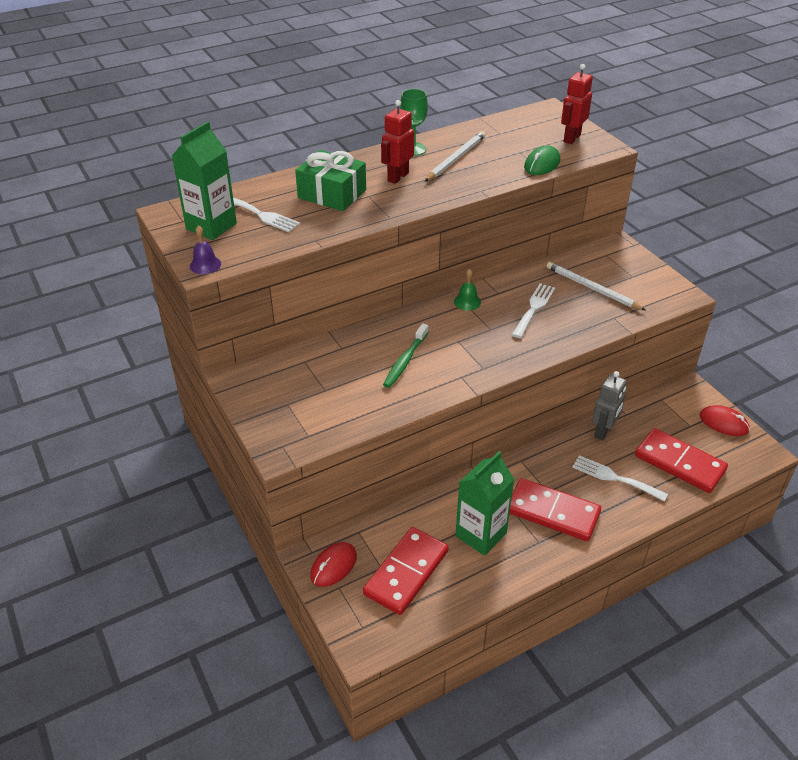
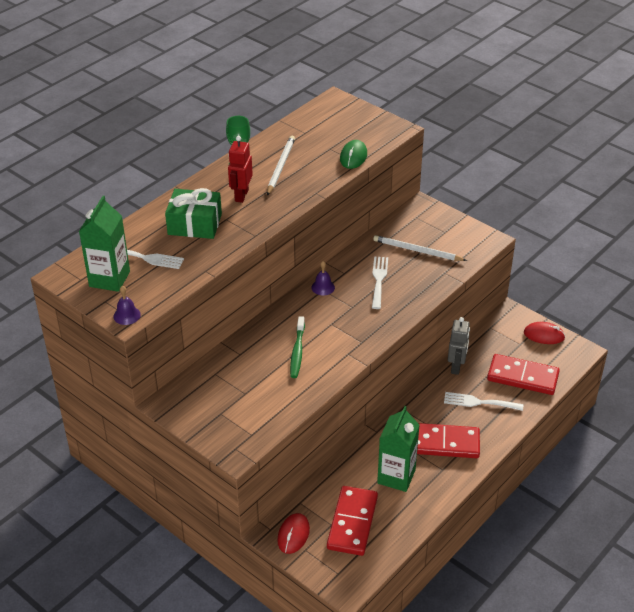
camera: 20 degrees left, 0 degrees up
(467, 302) = (323, 287): green bell -> purple bell
(571, 138) = (366, 126): red robot -> none

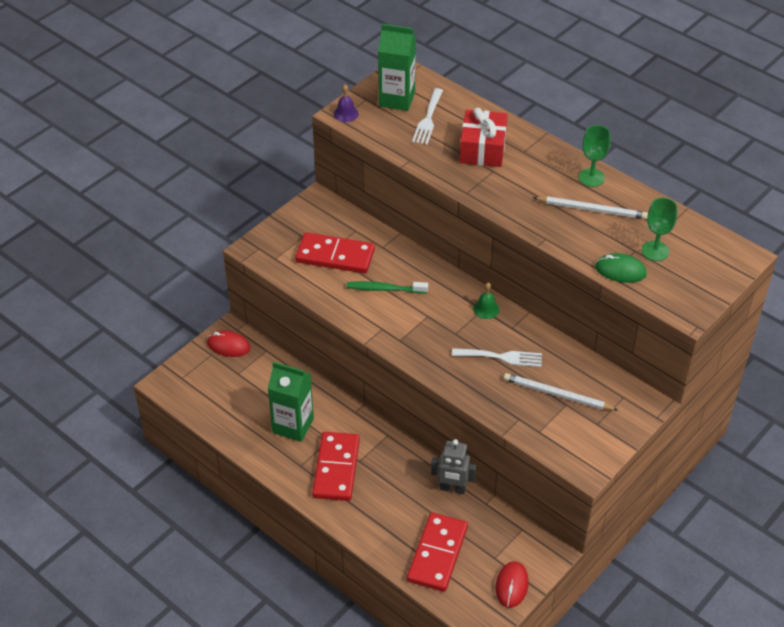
camera: 90 degrees right, 5 degrees up
(195, 224) = (482, 149): green gift -> red gift
(241, 195) = (534, 180): red robot -> none
(323, 287) = (486, 309): purple bell -> green bell
(330, 139) = (655, 251): none -> green goblet
(352, 523) = (238, 389): red domino -> red domino (335, 256)
(417, 251) = (557, 394): white pencil -> white pencil turned 90 degrees counterclockwise
(479, 402) = (396, 506): white fork -> none

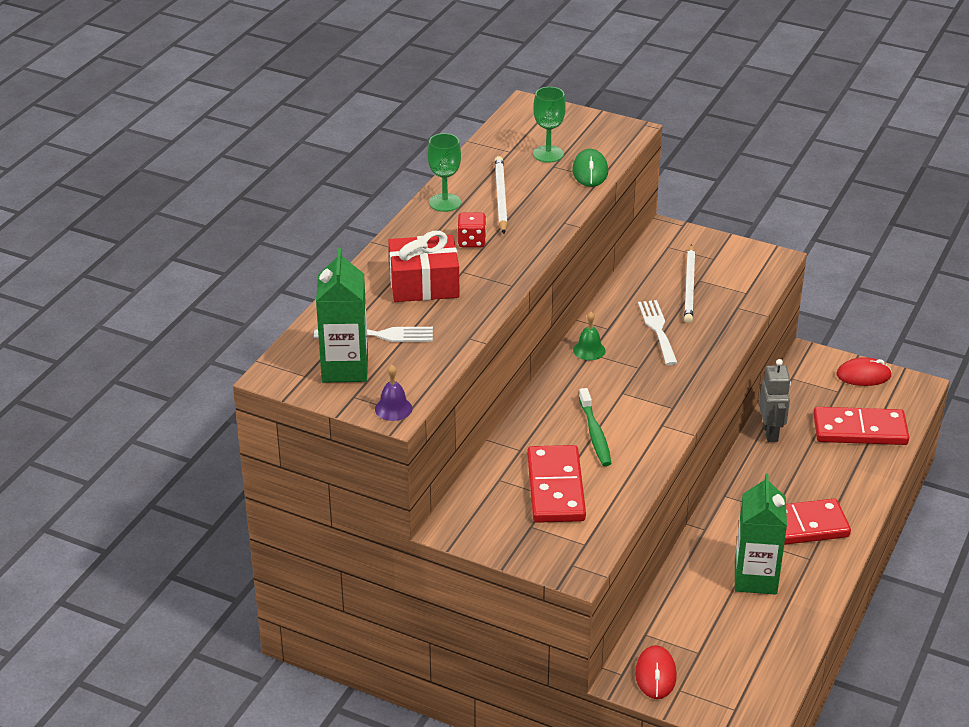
camera: 105 degrees left, 10 degrees down
(531, 182) = (471, 241): none -> red dice

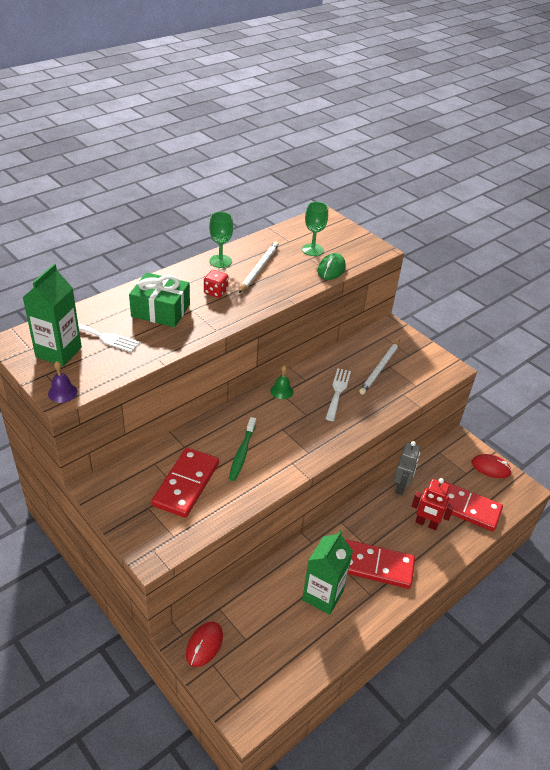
camera: 20 degrees right, 5 degrees up
(424, 284) = (160, 310): red gift -> green gift
(825, 463) = (426, 524): none -> red robot

